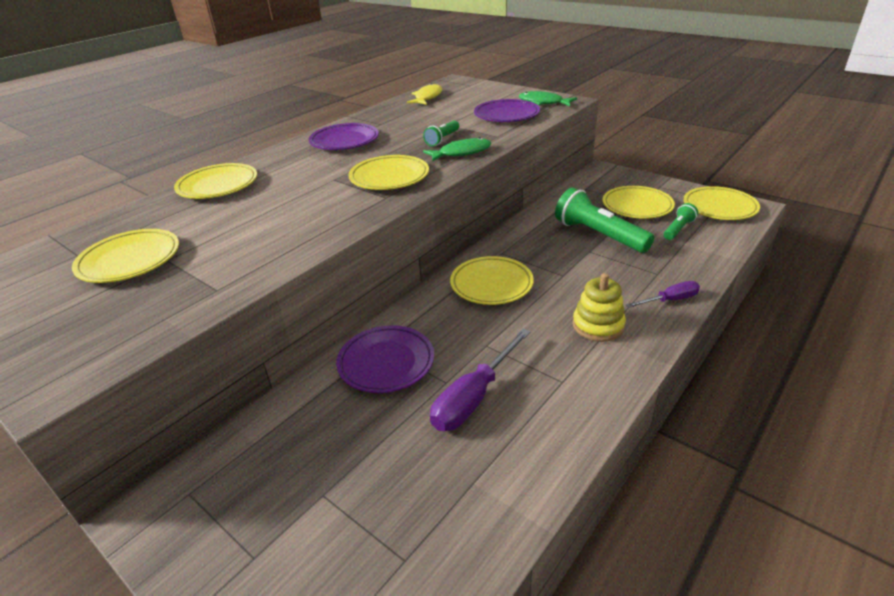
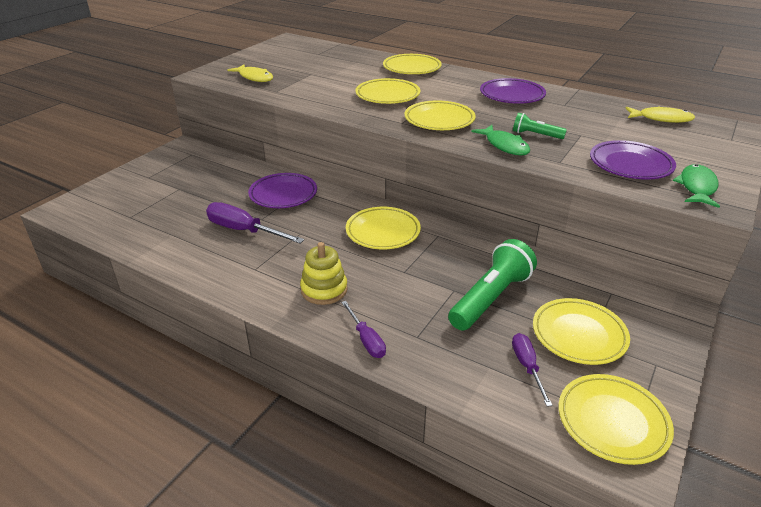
camera: 80 degrees right, 0 degrees up
(130, 260) = (310, 66): yellow plate -> yellow plate (387, 95)
(132, 315) = (255, 77): none -> yellow fish
(678, 229) = (527, 366): green flashlight -> purple screwdriver

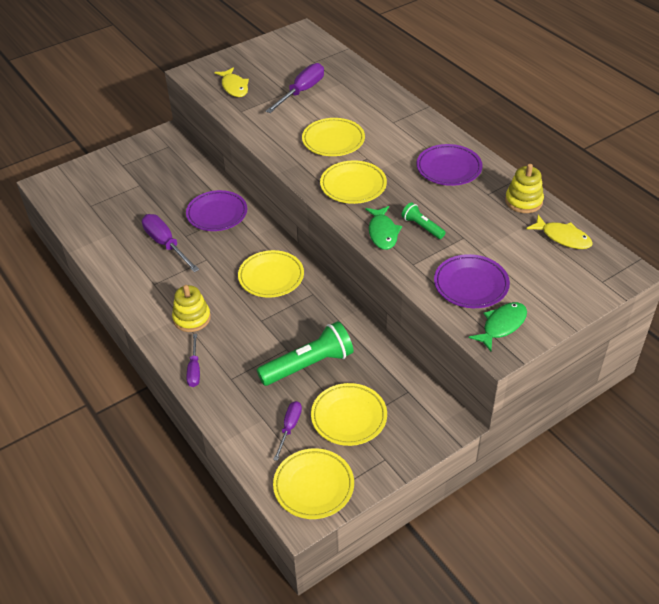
camera: 25 degrees right, 10 degrees up
(325, 71) = (301, 91): none -> purple screwdriver
(412, 68) = (386, 105): yellow plate -> none
(599, 103) = (523, 201): none -> yellow stacking toy

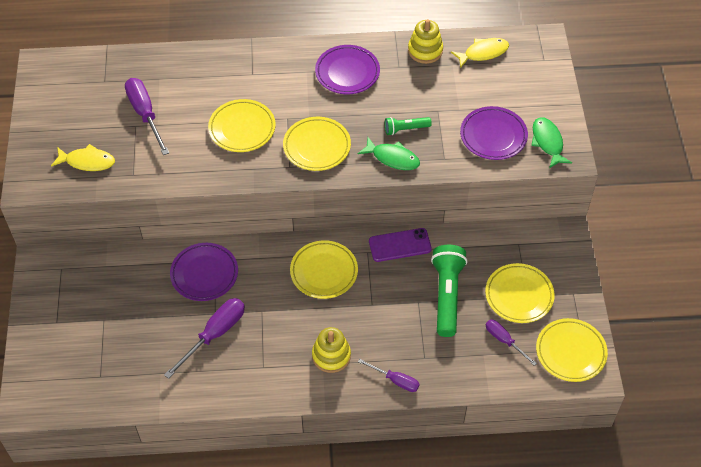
camera: 60 degrees left, 10 degrees up
(166, 244) = (214, 334): purple screwdriver -> purple screwdriver turned 135 degrees clockwise
(336, 310) = (400, 245): none -> purple phone

